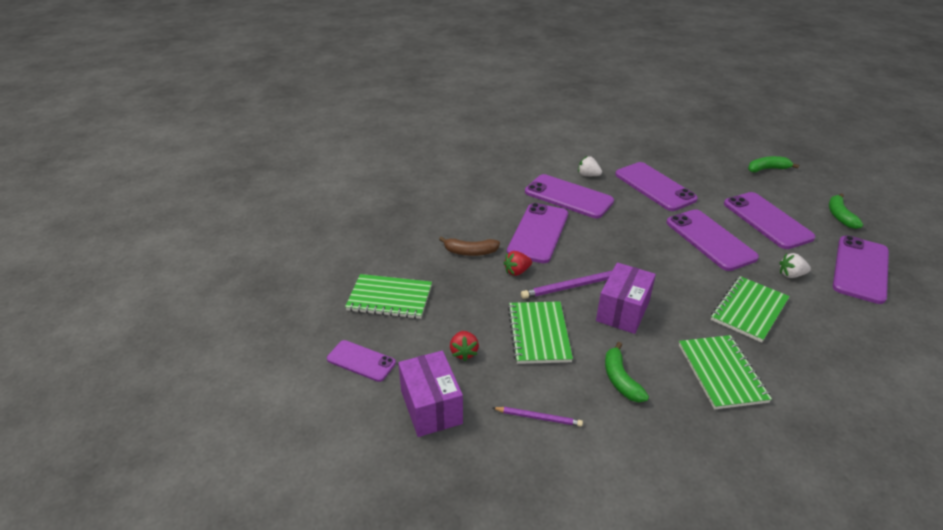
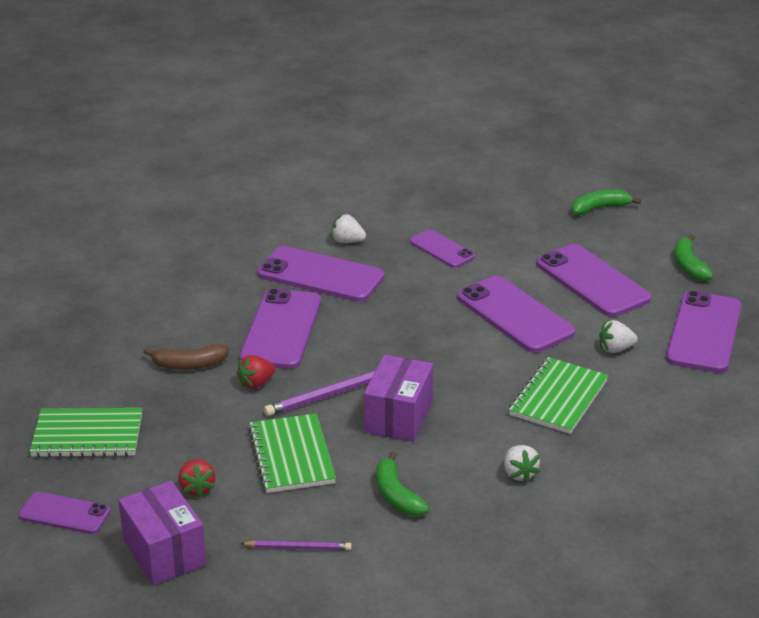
camera: 10 degrees left, 5 degrees down
(654, 187) = (442, 249): purple phone -> purple phone, size x0.58
(721, 373) = (519, 474): green notebook -> white strawberry

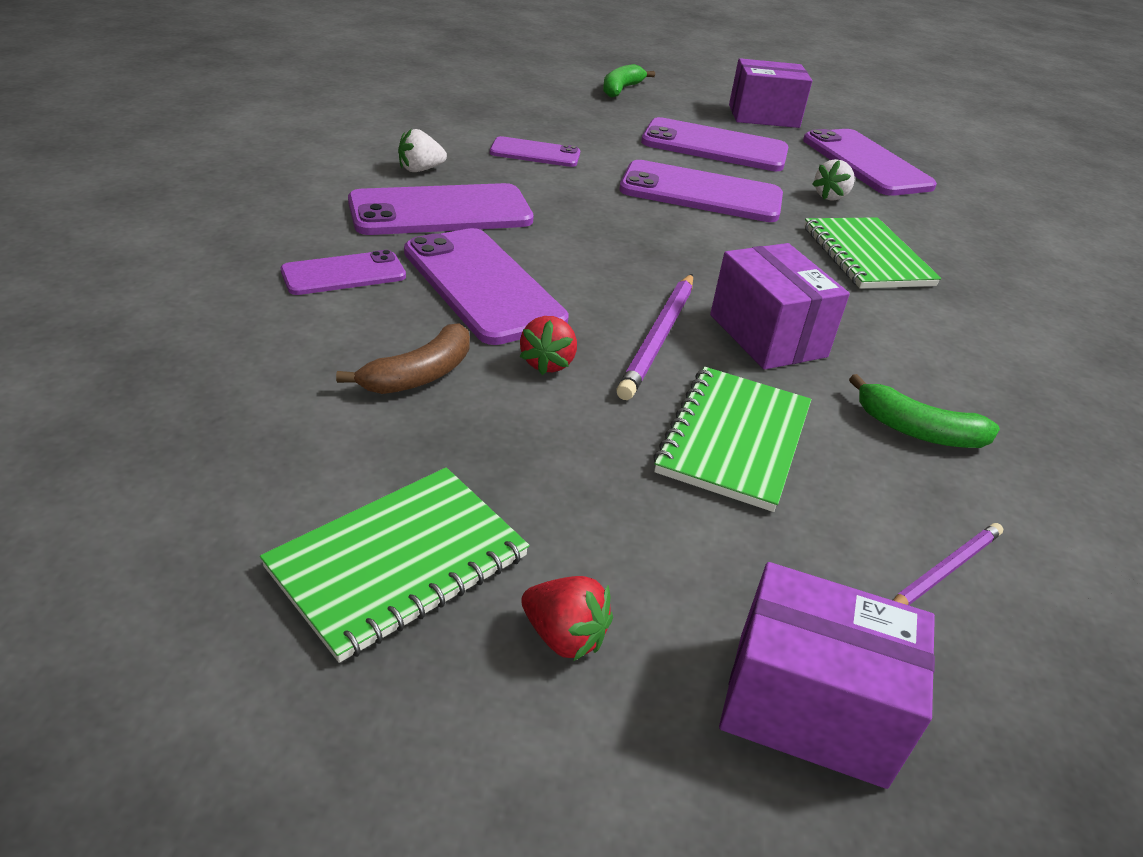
camera: 45 degrees left, 5 degrees up
(64, 513) = (550, 746): purple phone -> purple phone (344, 274)
(197, 488) = (691, 557): red strawberry -> red strawberry (564, 636)
(292, 456) = (734, 440): green notebook -> green notebook turned 75 degrees clockwise
(519, 474) = (969, 346): white strawberry -> none
(688, 266) = (763, 116): green banana -> purple box

